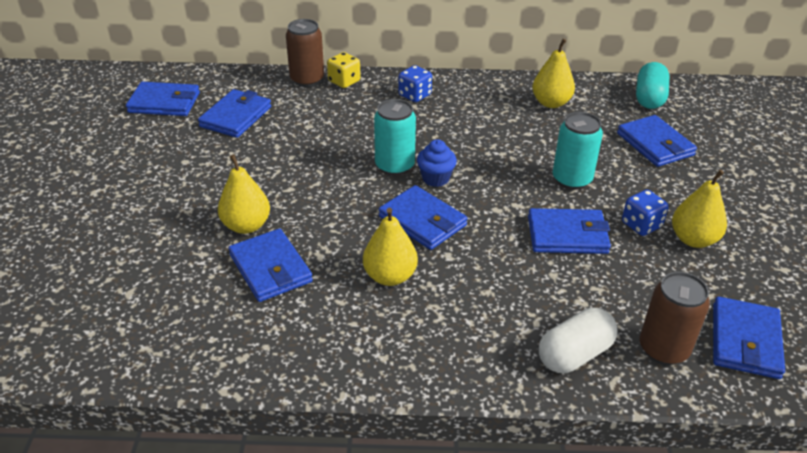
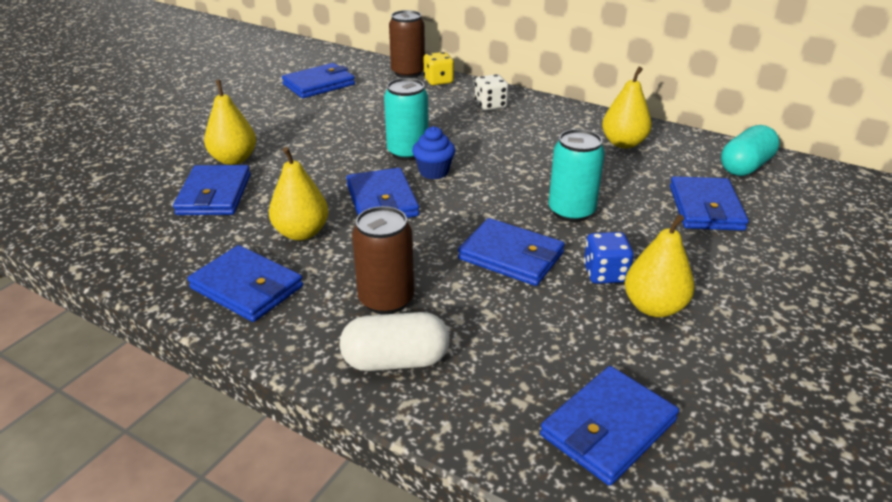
camera: 30 degrees right, 5 degrees down
(164, 102) = (277, 63): blue wallet -> blue wallet (247, 287)
(414, 95) = (490, 105): blue dice -> white dice
(663, 349) = (498, 395): brown can -> brown can (386, 299)

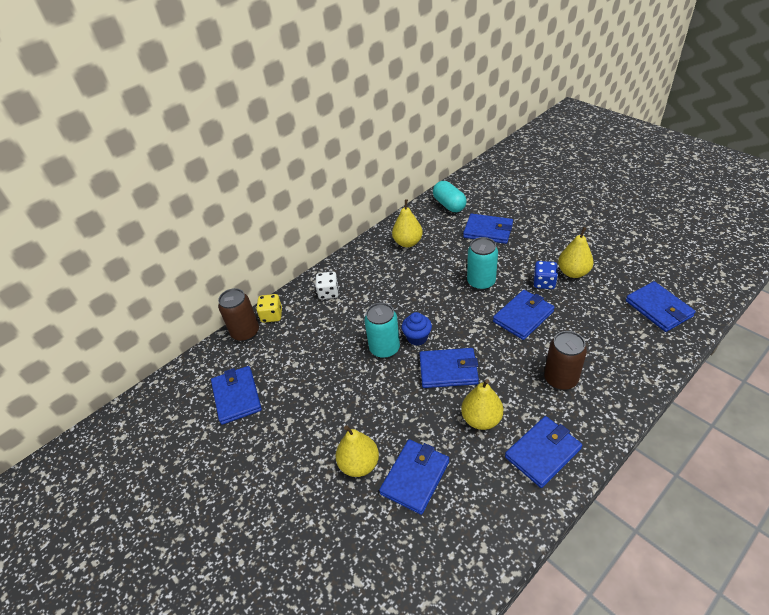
camera: 70 degrees left, 10 degrees up
(214, 195) = (415, 477): blue wallet -> blue wallet turned 75 degrees counterclockwise
(396, 361) = (615, 380): white capsule -> none

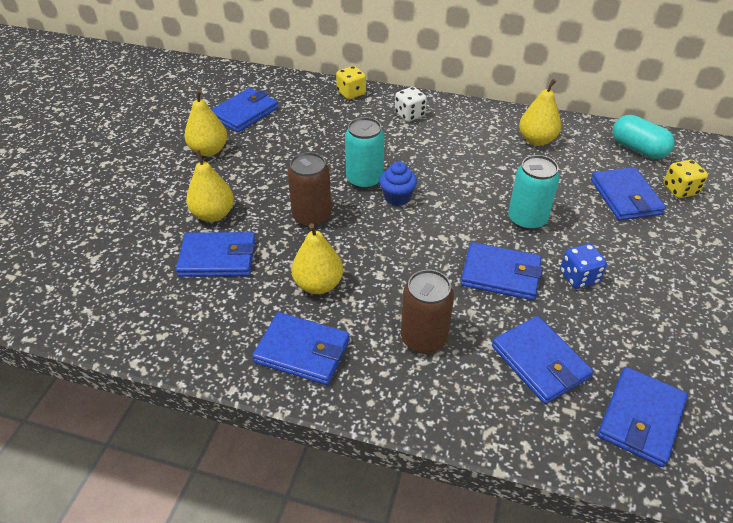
camera: 55 degrees right, 0 degrees up
(245, 332) = (319, 87): brown can -> brown can (312, 217)
(448, 370) = (369, 236): blue wallet -> blue wallet (540, 362)
(449, 205) = (638, 149): turquoise capsule -> turquoise capsule turned 75 degrees counterclockwise
(496, 207) = (680, 190): none -> yellow dice
(573, 272) = (627, 301): yellow pear -> yellow pear (209, 150)

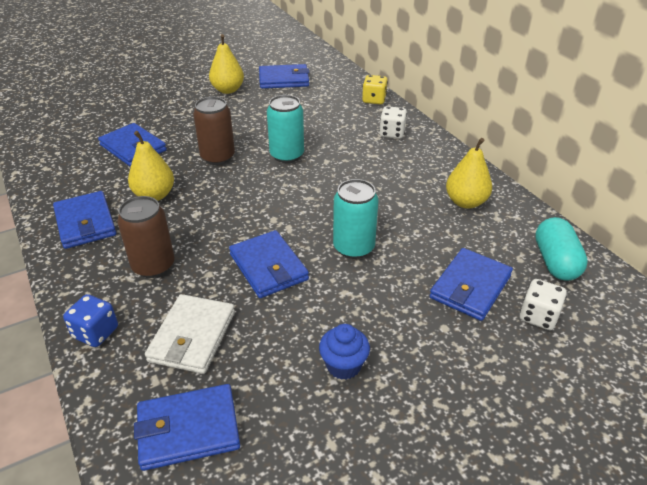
camera: 45 degrees right, 5 degrees down
(213, 214) = (170, 125): yellow pear -> none
(397, 197) = (288, 178): blue cupcake -> blue cupcake (343, 366)
(540, 362) = (192, 336): blue wallet -> white wallet
(579, 277) = (321, 310): blue dice -> blue dice (95, 332)
(680, 190) = (538, 316): yellow dice -> white dice

